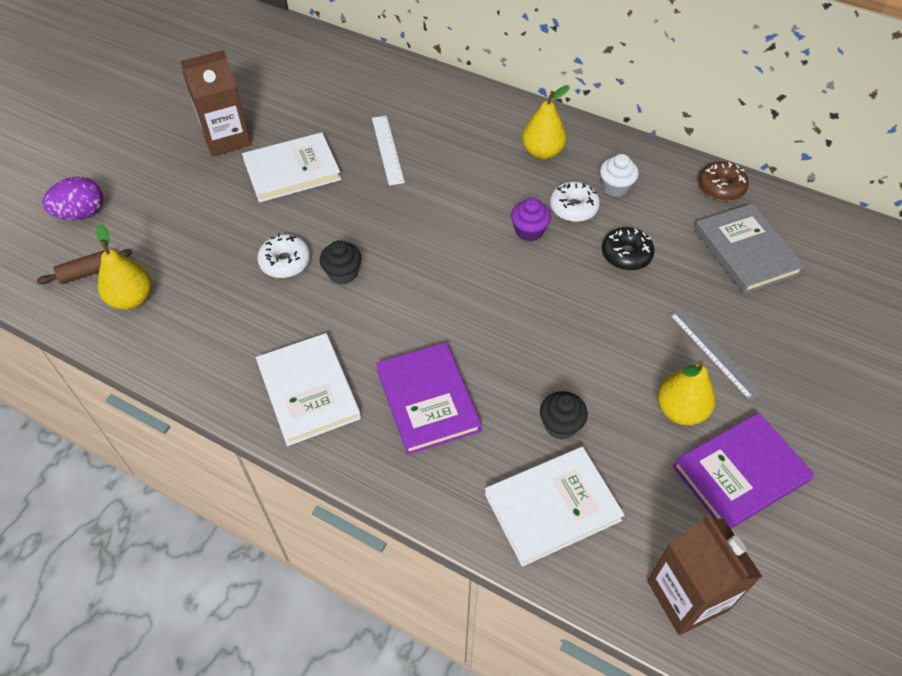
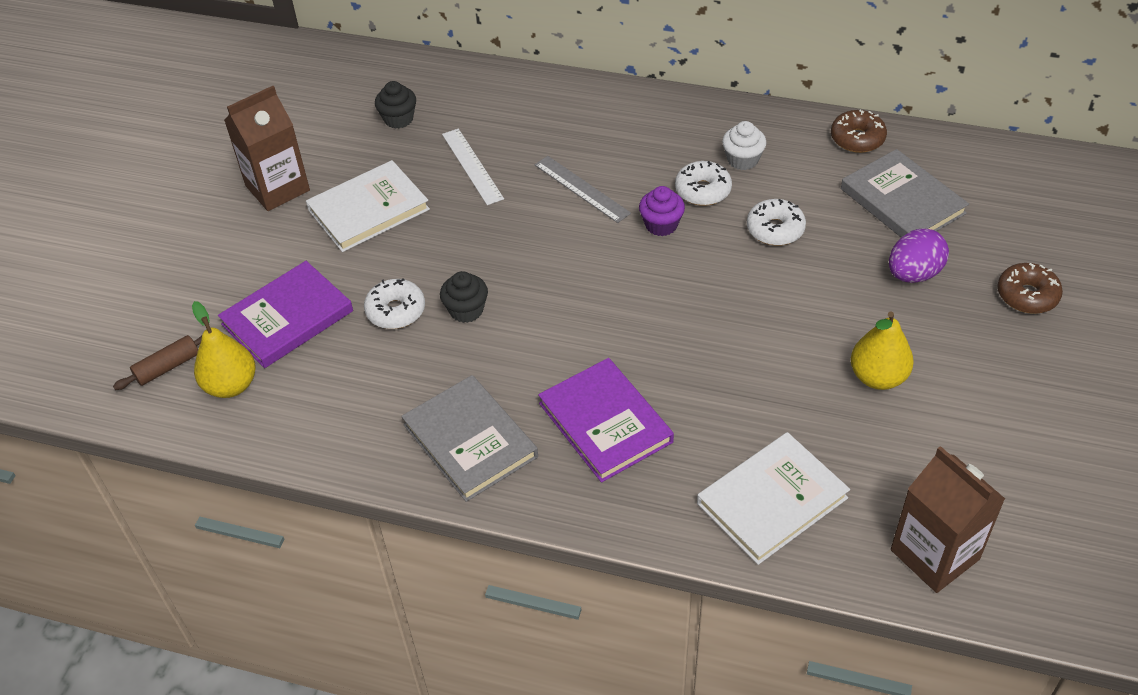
camera: 10 degrees left, 5 degrees down
(81, 214) = (134, 304): purple egg -> purple egg (913, 274)
(308, 391) = (470, 441): white book -> grey book
(542, 152) = (650, 137): yellow pear -> none
(560, 425) = (756, 418): black cupcake -> black cupcake (398, 119)
(626, 254) = (775, 229): black donut -> white donut
(714, 352) = (897, 312): grey ruler -> grey ruler (581, 189)
(740, 473) = (956, 426): purple book -> purple book (287, 317)
(838, 362) = (1027, 295): none -> brown donut

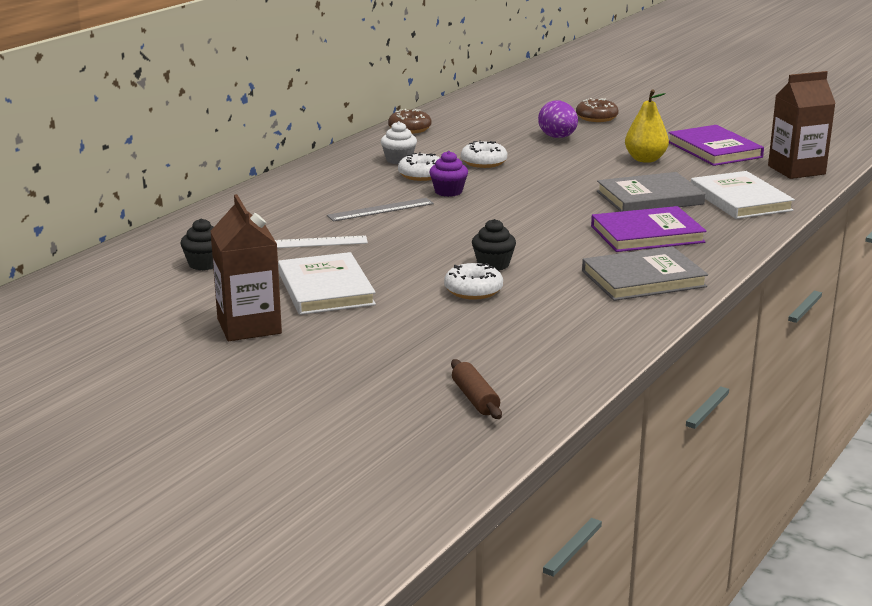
camera: 75 degrees left, 25 degrees down
(231, 385) = (521, 369): yellow pear -> none
(287, 317) = (447, 336): purple book -> purple book (714, 150)
(902, 201) = (485, 129): grey book -> grey book (649, 198)

